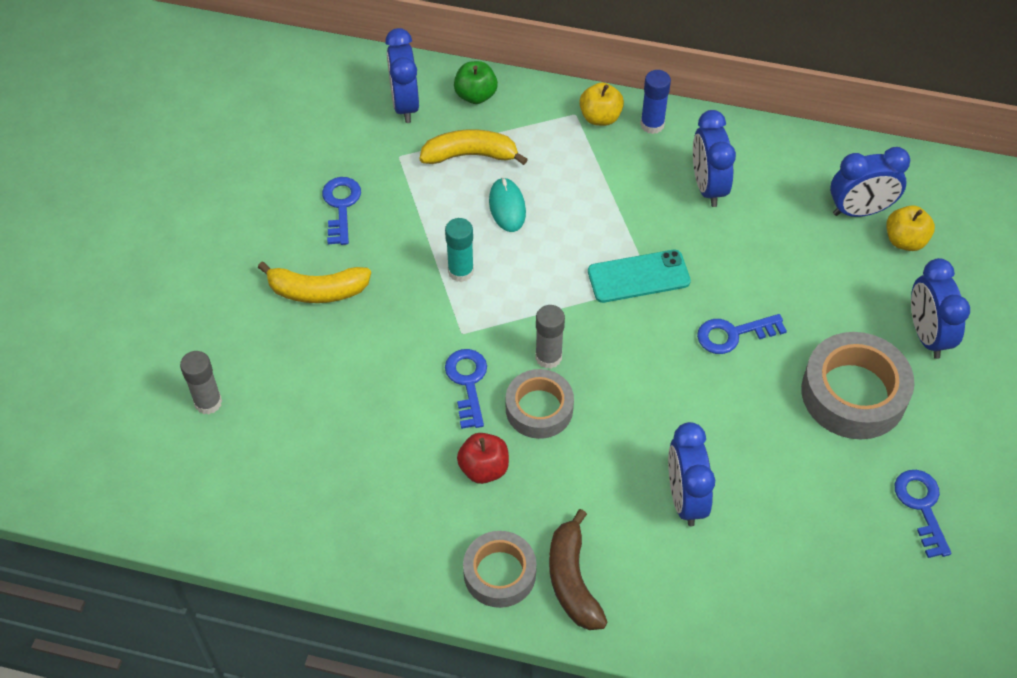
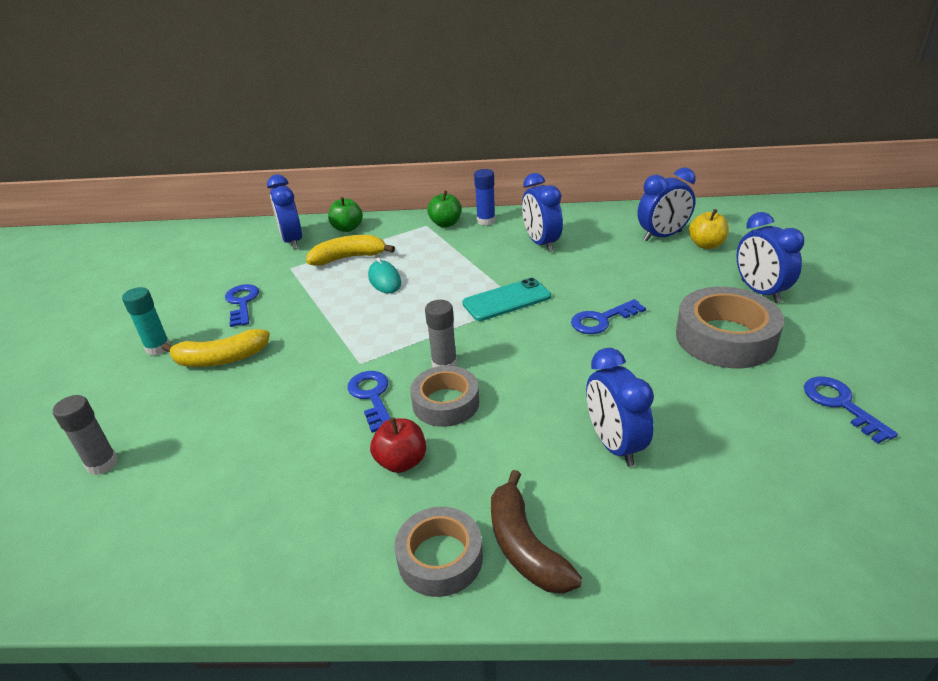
camera: 10 degrees left, 20 degrees down
(461, 271) = (352, 323): turquoise glue stick -> turquoise glue stick (158, 348)
(600, 117) = (445, 224): yellow apple -> green apple

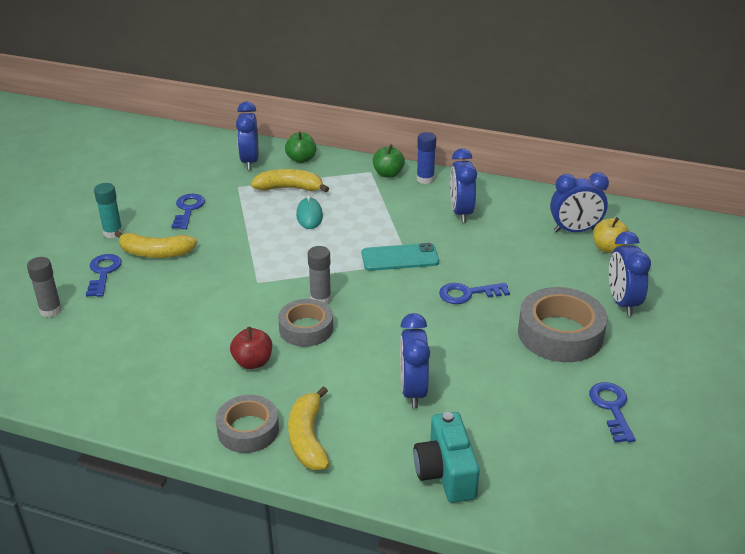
camera: 15 degrees right, 0 degrees up
(372, 397) = (254, 310): blue key -> blue key (103, 273)
(525, 546) = (308, 438): brown banana -> yellow banana
(723, 542) = (446, 473): none -> turquoise camera

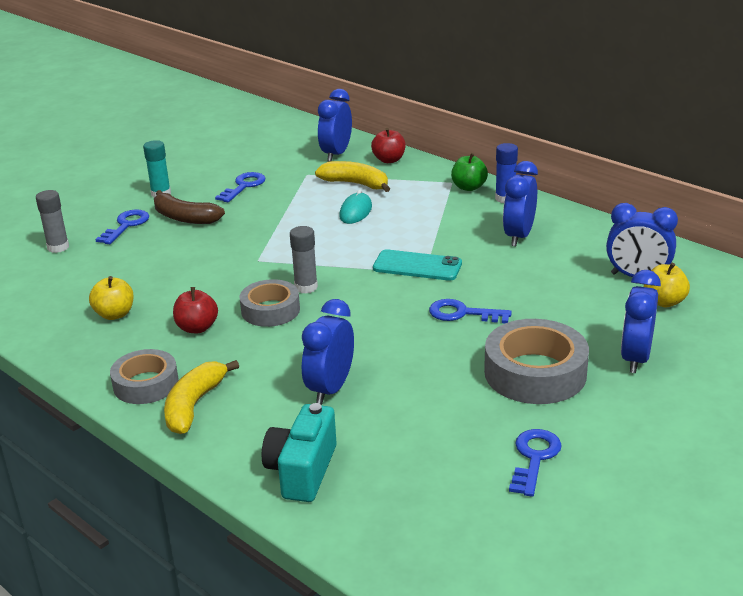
camera: 25 degrees right, 5 degrees down
(155, 253) = (184, 218): yellow banana -> brown banana
(164, 367) = (115, 314): none -> yellow apple
(301, 159) = (389, 160): green apple -> red apple

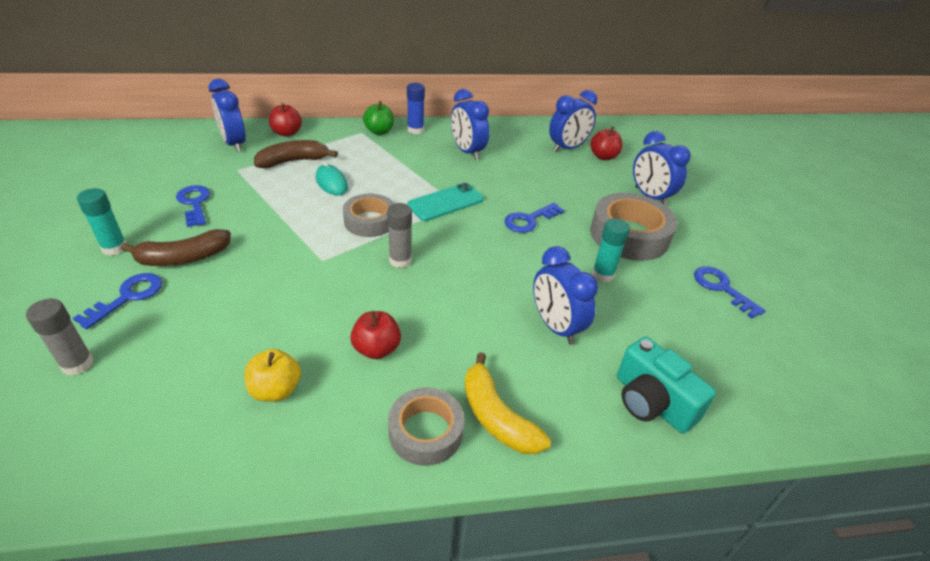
camera: 55 degrees left, 10 degrees up
(126, 225) = (128, 297): blue key -> blue key turned 60 degrees clockwise
(270, 310) = (407, 295): grey tape -> grey tape (370, 221)
(356, 184) = (293, 161): yellow banana -> brown banana
(442, 383) = (603, 275): none -> turquoise glue stick
(664, 302) = (603, 156): yellow apple -> red apple

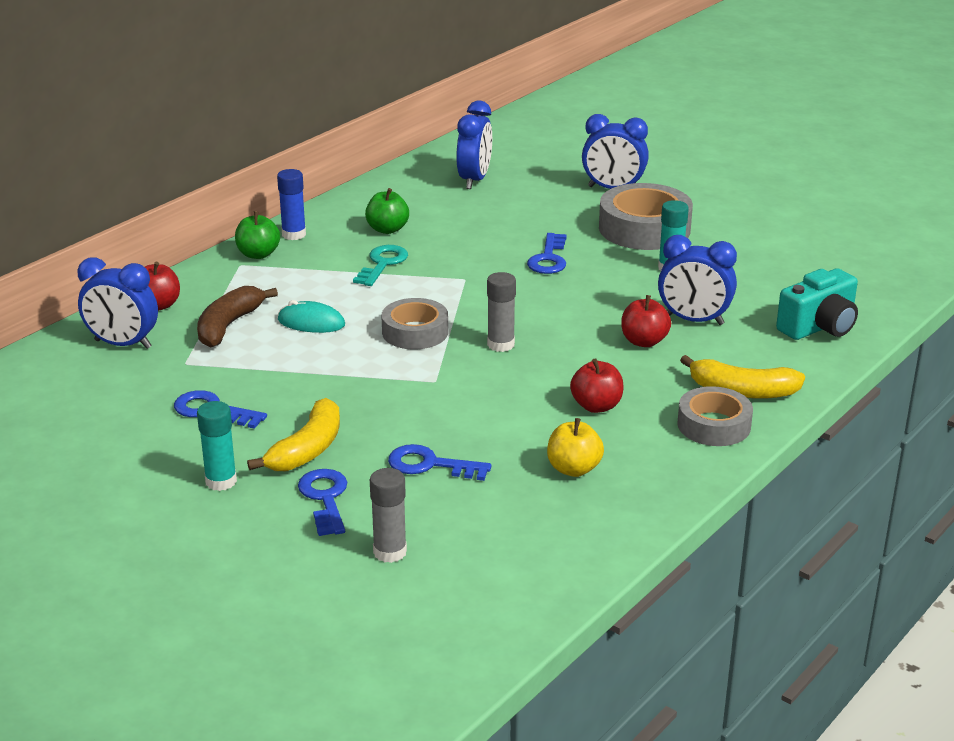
camera: 40 degrees left, 10 degrees down
(183, 258) = (307, 449): brown banana -> yellow banana
(429, 170) = (382, 264): none -> turquoise key
(445, 202) = (452, 282): turquoise phone -> none
(467, 152) = (387, 229): blue clock -> green apple
(603, 156) = (519, 172): red apple -> red apple (644, 341)
(651, 402) = (819, 327): turquoise camera -> turquoise camera turned 45 degrees counterclockwise
(721, 288) = (763, 232): blue key -> blue key (430, 465)

